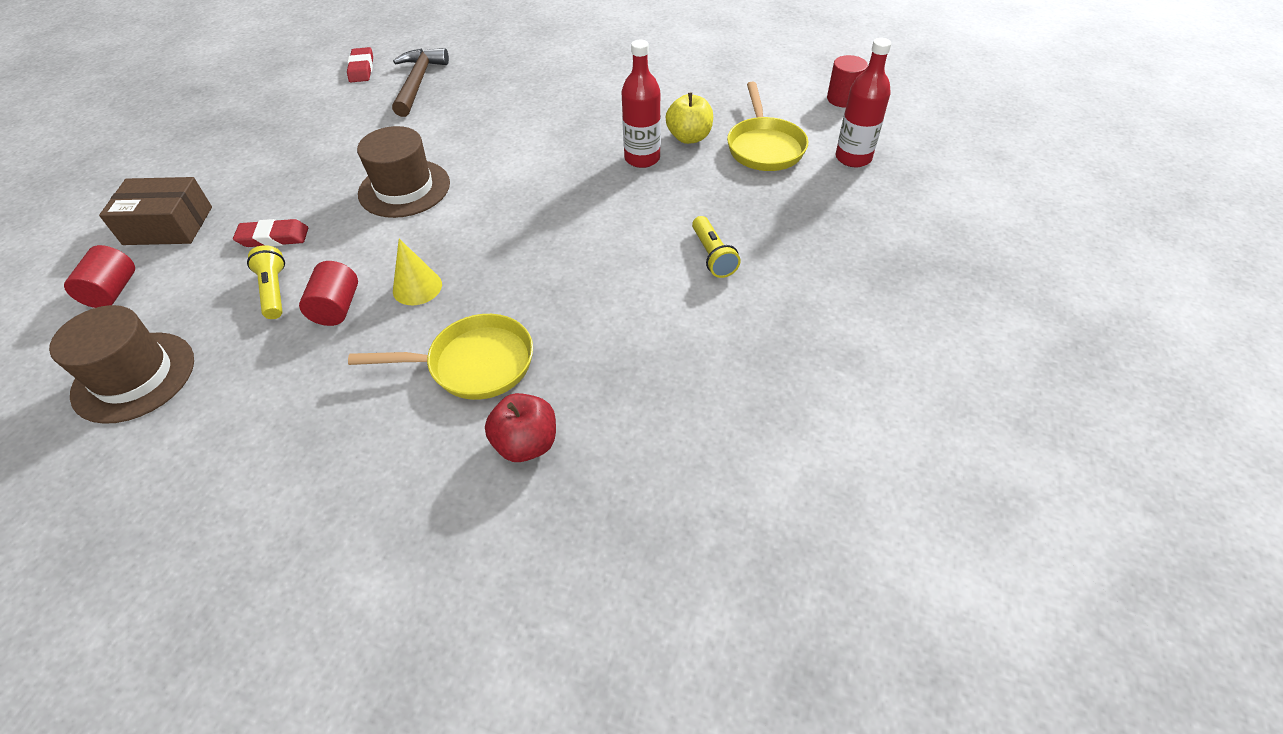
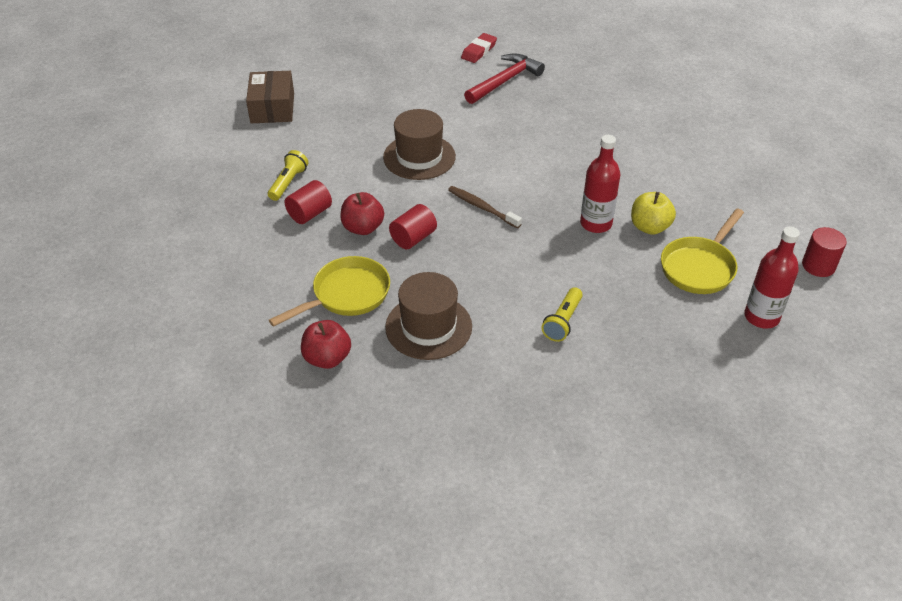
camera: 40 degrees right, 5 degrees down
(113, 291) = (214, 134): red cylinder -> red cylinder (413, 238)
(134, 377) = (184, 191): brown hat -> brown hat (428, 327)
(168, 225) = (272, 108): brown box -> brown box turned 45 degrees clockwise
(273, 237) = (318, 148): red eraser -> none
(417, 287) = (363, 228): yellow cone -> red apple
(418, 82) = (505, 81): brown hammer -> red hammer
(474, 364) = (347, 295): yellow pan -> yellow pan turned 75 degrees counterclockwise
(522, 200) = (482, 207): none -> brown toothbrush

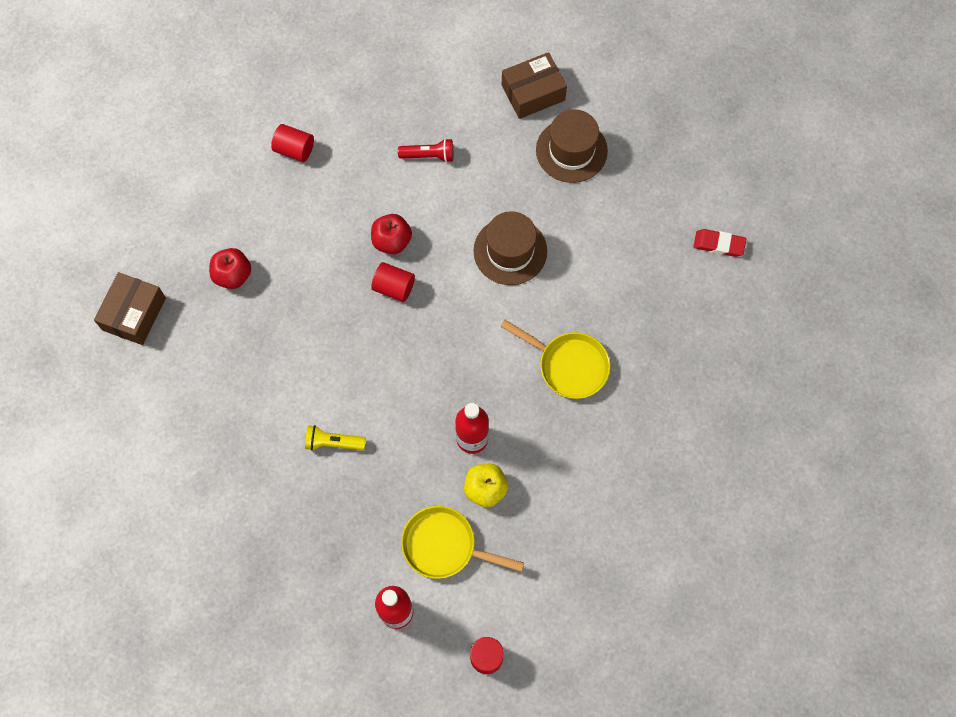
camera: 70 degrees right, 25 degrees up
(288, 183) = (429, 155): yellow flashlight -> red flashlight
(309, 213) = (394, 191): red cylinder -> red cylinder (294, 149)
(323, 463) = (134, 314): none -> brown box
(347, 295) = (306, 261): yellow pan -> yellow pan (568, 365)
(428, 327) = (291, 338): brown hat -> brown hat (571, 150)
(482, 207) = (457, 331): brown toothbrush -> none
(505, 81) = (673, 288): red hammer -> none

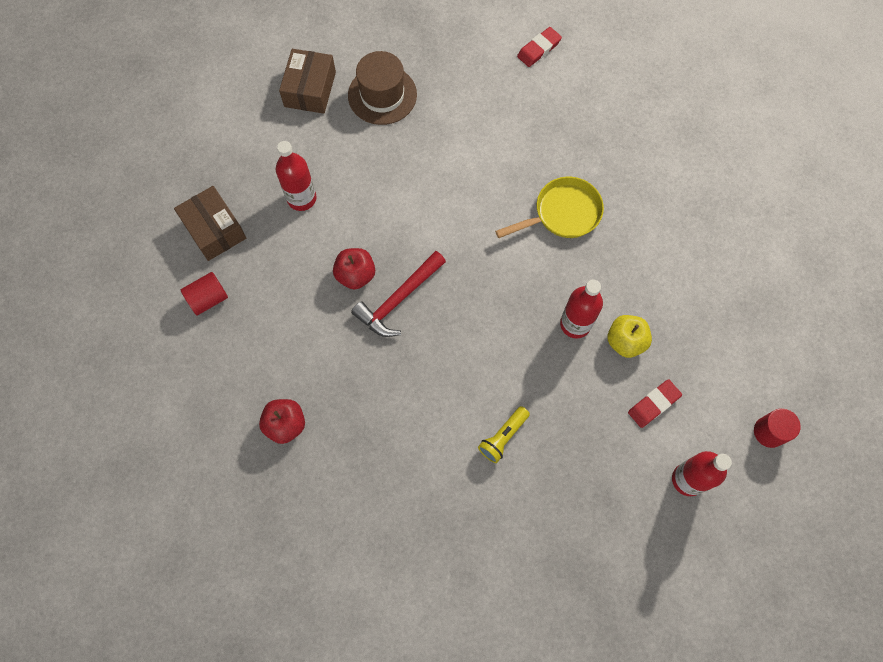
camera: 55 degrees left, 0 degrees up
(134, 314) = (255, 536): brown box -> brown box (214, 229)
(394, 287) = (398, 300): red cylinder -> red hammer
(429, 155) = (301, 198): red flashlight -> red bottle
(444, 545) = (653, 404): yellow pan -> red eraser
(510, 251) = (434, 193): brown hat -> none

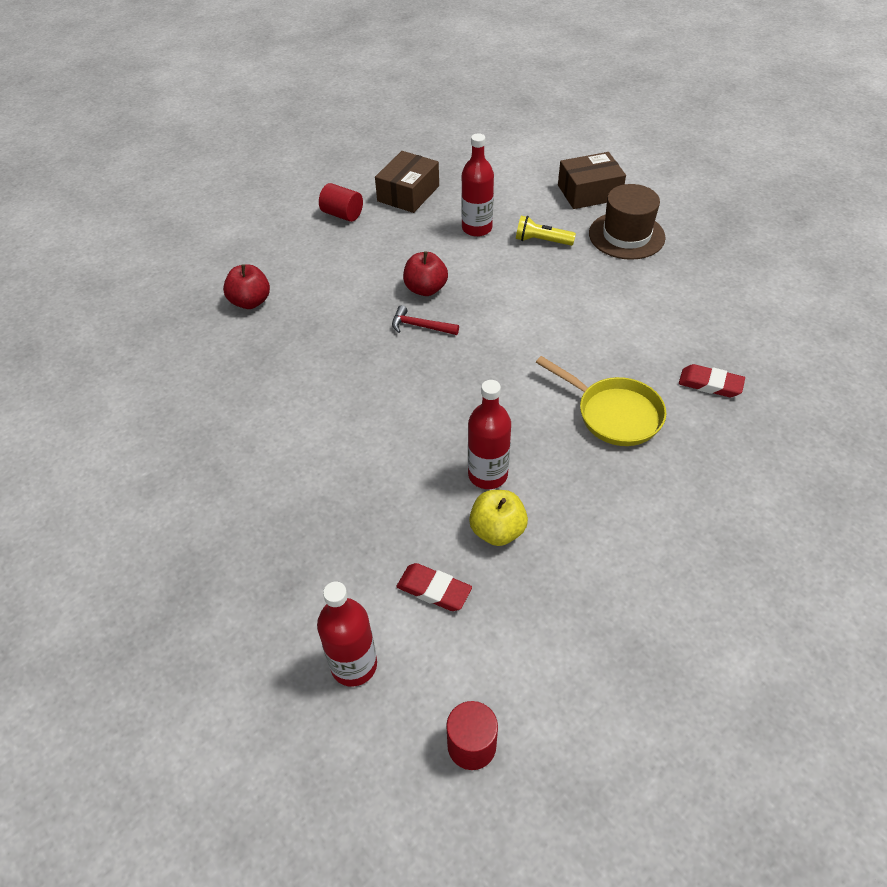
camera: 65 degrees right, 20 degrees down
(398, 300) = (420, 326): red hammer -> red hammer, size x0.59
(503, 437) = (317, 461): yellow flashlight -> yellow flashlight (541, 241)
(539, 49) = (793, 321): red eraser -> red eraser (710, 384)

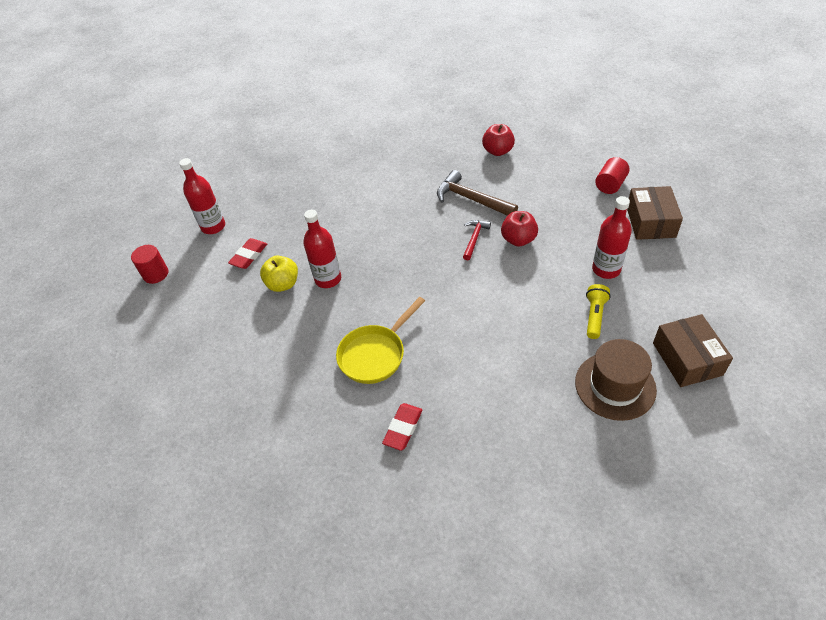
camera: 95 degrees right, 0 degrees up
(345, 328) = (471, 199): none -> brown hammer
(408, 193) = (650, 222): brown box -> brown box turned 60 degrees clockwise

